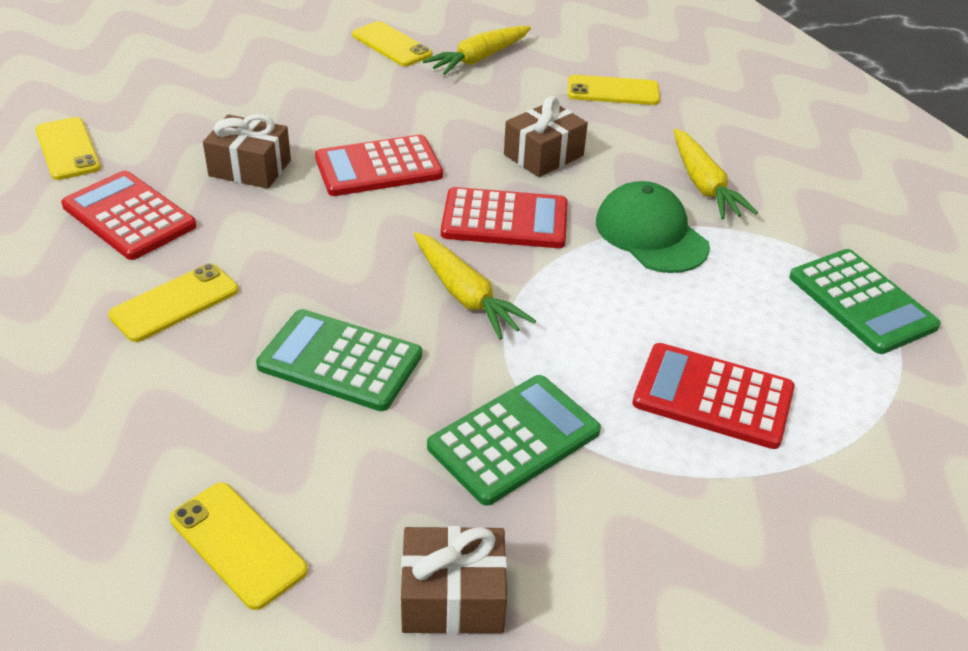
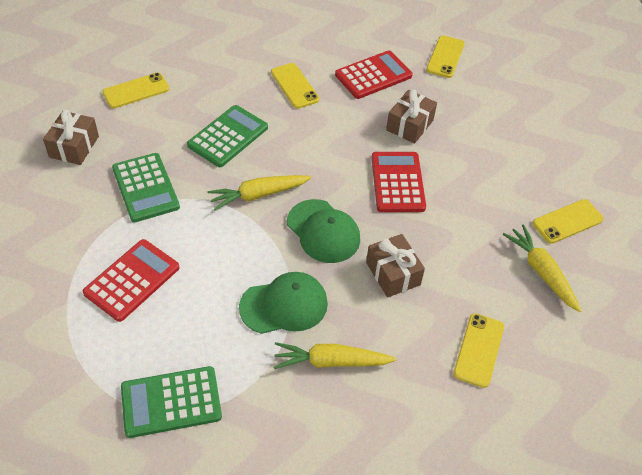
camera: 105 degrees right, 10 degrees up
(68, 149) = (445, 57): yellow phone -> yellow phone turned 60 degrees counterclockwise
(505, 220) = (323, 231): red calculator -> green cap

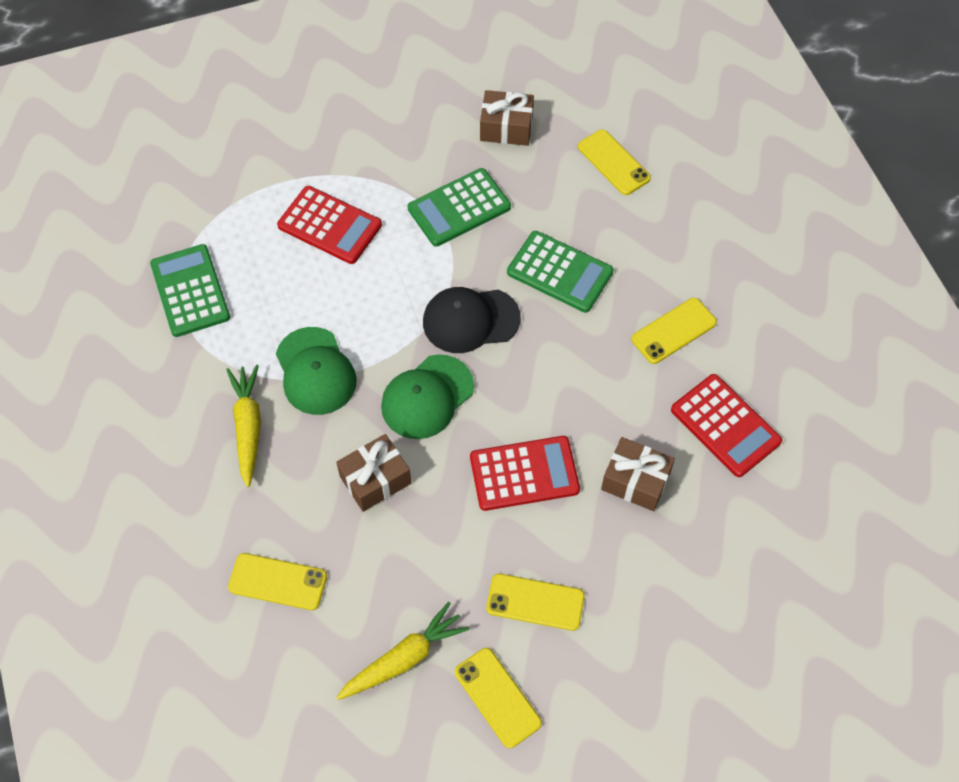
camera: 85 degrees right, 10 degrees up
(258, 195) = (470, 320): yellow carrot -> black cap
(445, 57) = (799, 522): yellow phone -> yellow phone (535, 602)

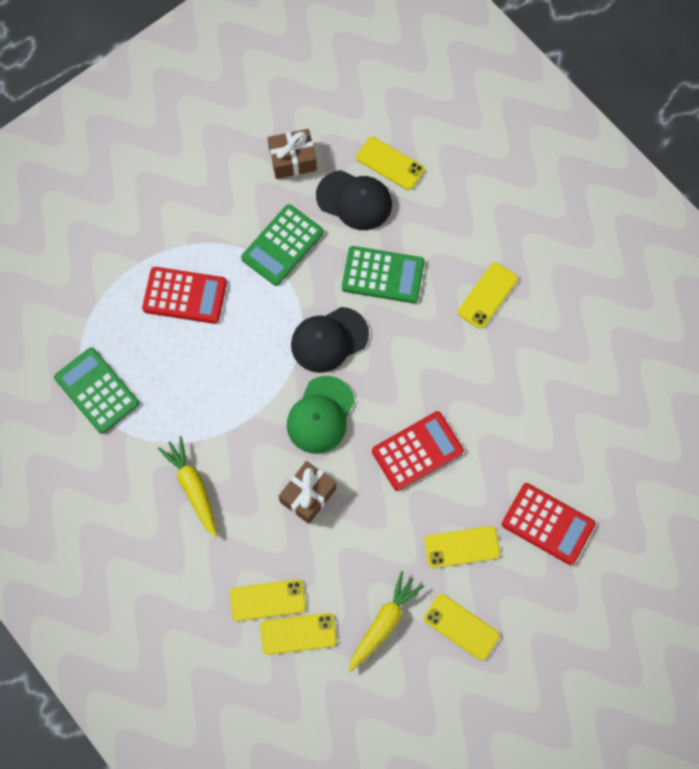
camera: 20 degrees left, 10 degrees up
(297, 633) = (298, 633): none -> yellow phone
(315, 371) = (226, 424): green cap -> none
(558, 187) = (354, 200): none -> black cap
(635, 481) = (501, 428): brown gift -> none
(725, 426) = (552, 360): red calculator -> red calculator (548, 524)

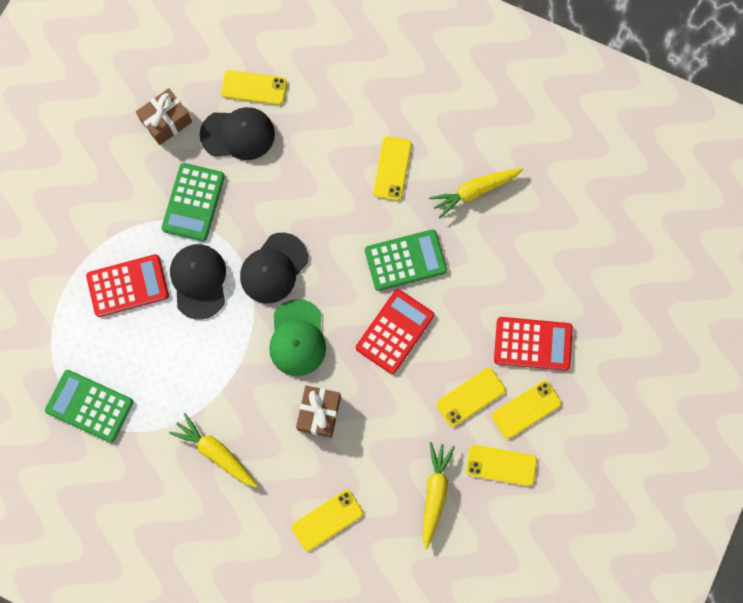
camera: 25 degrees left, 5 degrees up
(253, 320) = (199, 281): none -> black cap
(298, 633) = (367, 536): yellow phone -> yellow phone (526, 409)
(383, 275) = (294, 190): green calculator -> green calculator (405, 260)
(558, 352) = (474, 191): none -> yellow carrot

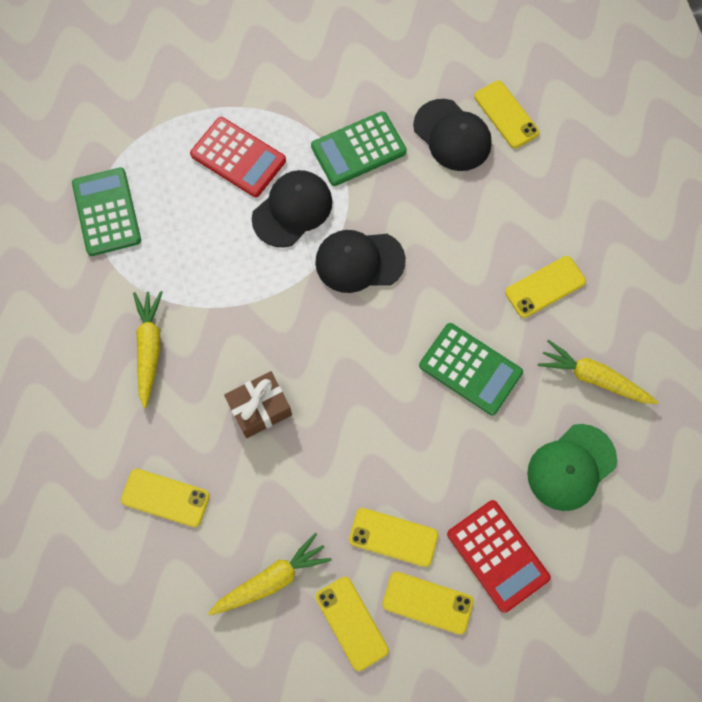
camera: 50 degrees right, 5 degrees down
(166, 121) = (409, 72): brown gift -> none
(297, 338) = (313, 333): green cap -> green cap (571, 467)
(395, 331) = (395, 414): red calculator -> none

